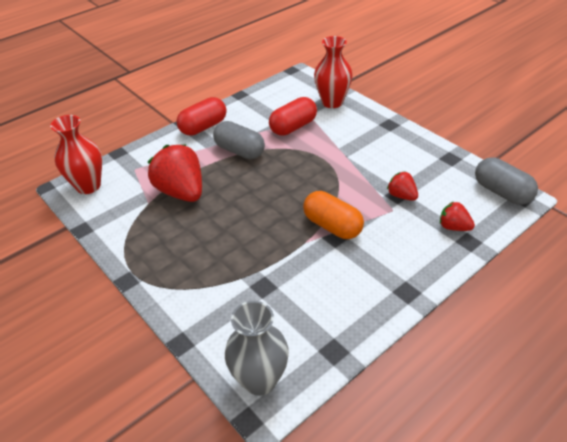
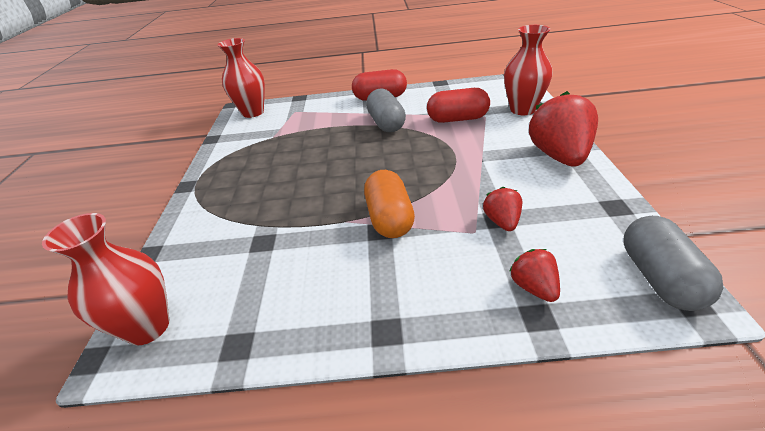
camera: 40 degrees right, 5 degrees down
(181, 192) = (303, 138): red strawberry -> red strawberry (559, 156)
(260, 380) = (148, 327): grey vase -> red vase

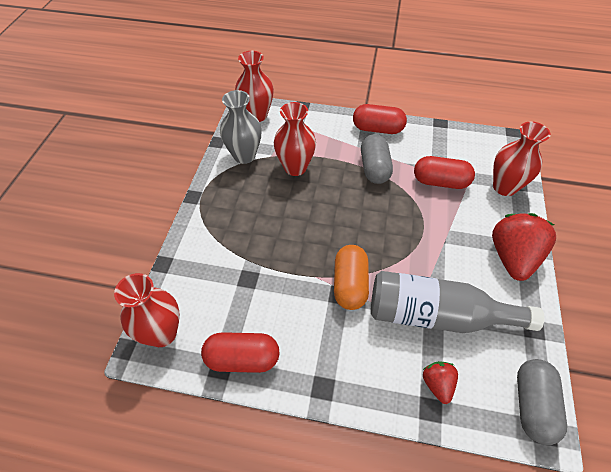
camera: 10 degrees right, 15 degrees up
(243, 142) = (244, 156): none -> grey vase
(267, 327) = (242, 359): none -> red capsule
(301, 140) = (295, 167): none -> red vase
(502, 222) = (437, 315): red strawberry -> grey bottle

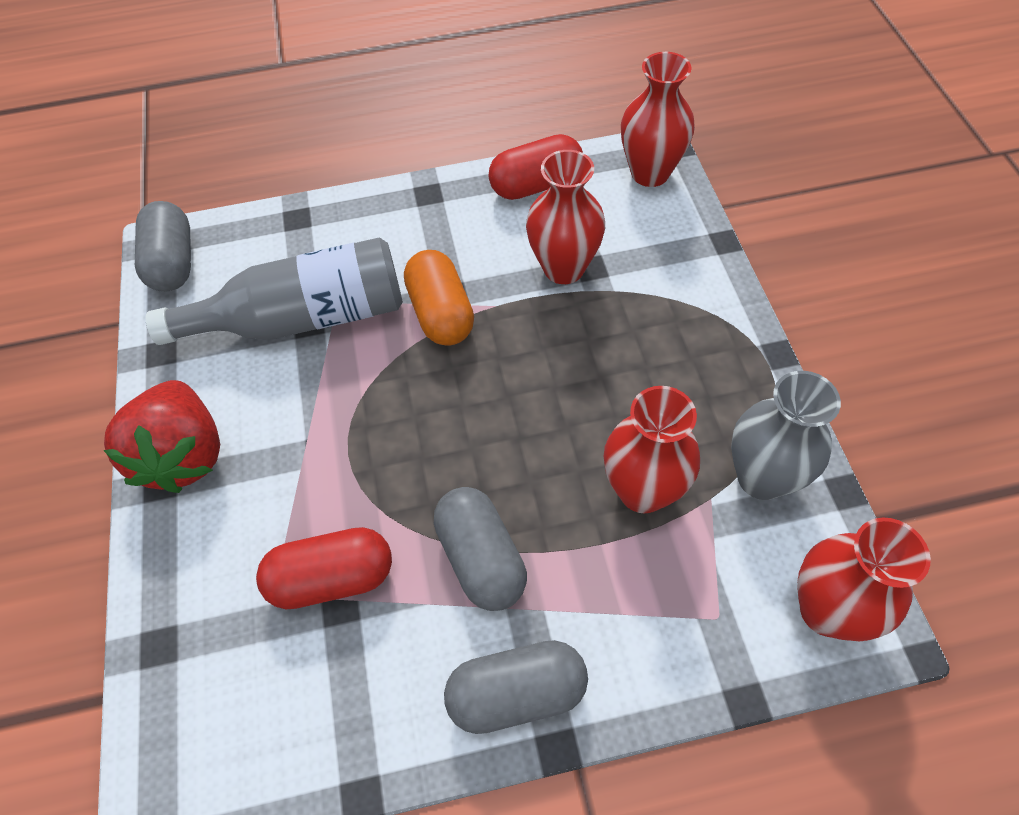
camera: 160 degrees right, 5 degrees up
(377, 129) = (517, 693): red capsule -> grey capsule
(437, 384) = (292, 242): red strawberry -> none
(504, 187) = (191, 621): red vase -> red vase (564, 268)

